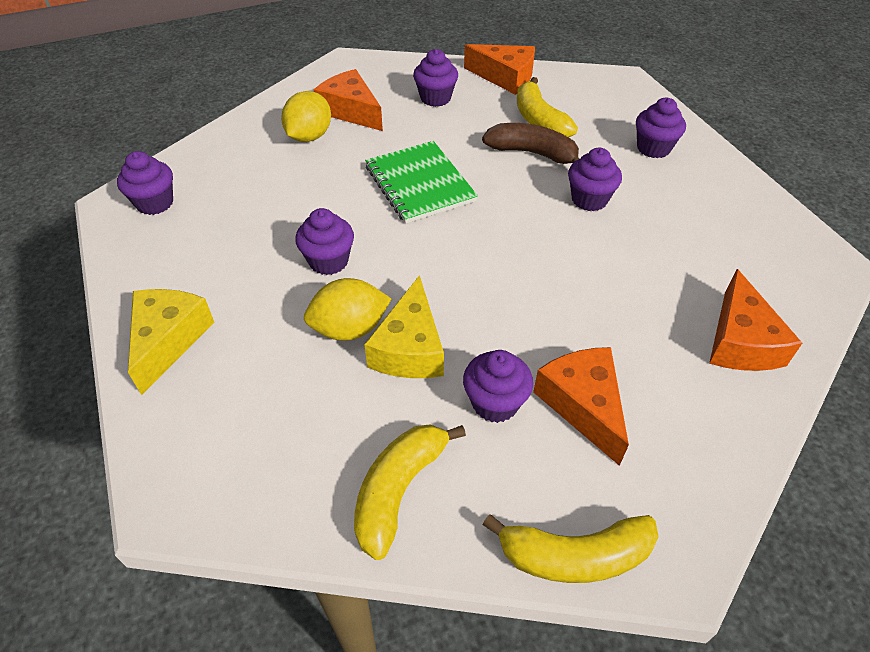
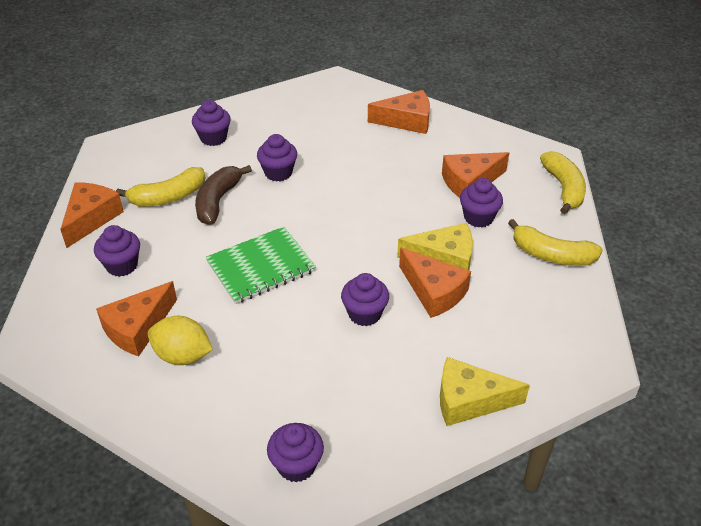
camera: 95 degrees left, 5 degrees down
(350, 329) = (434, 292): yellow lemon -> orange cheese

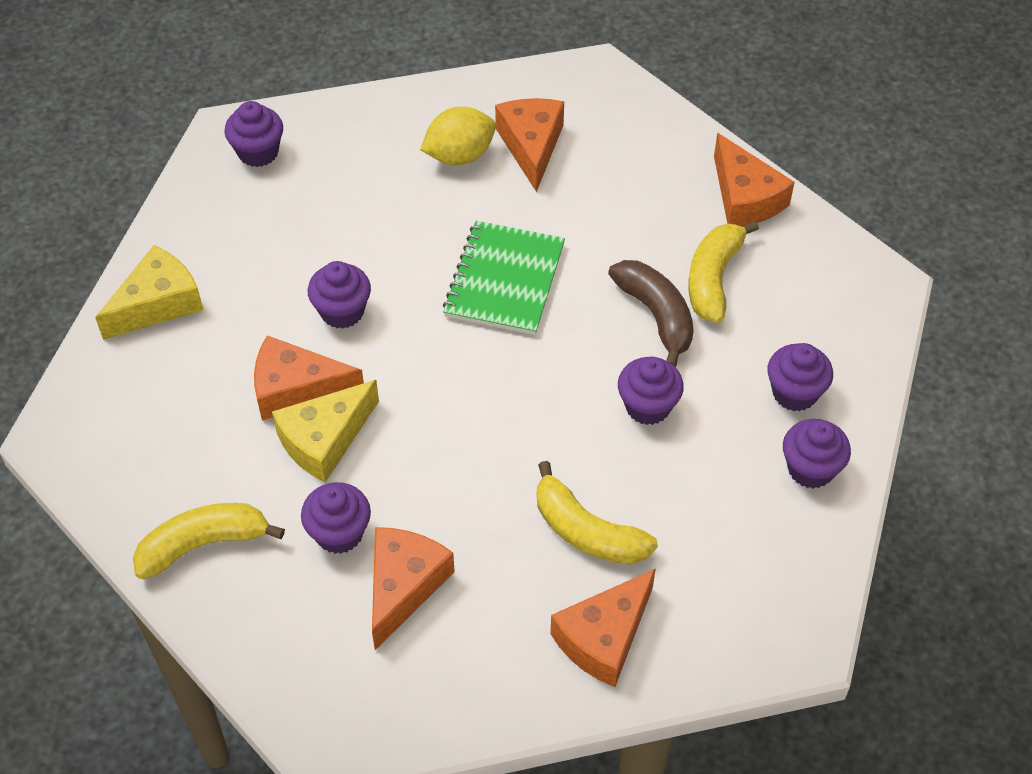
camera: 135 degrees right, 10 degrees up
(122, 265) = (636, 181): purple cupcake -> purple cupcake (810, 469)
(564, 188) = (270, 681): yellow banana -> yellow banana (587, 531)

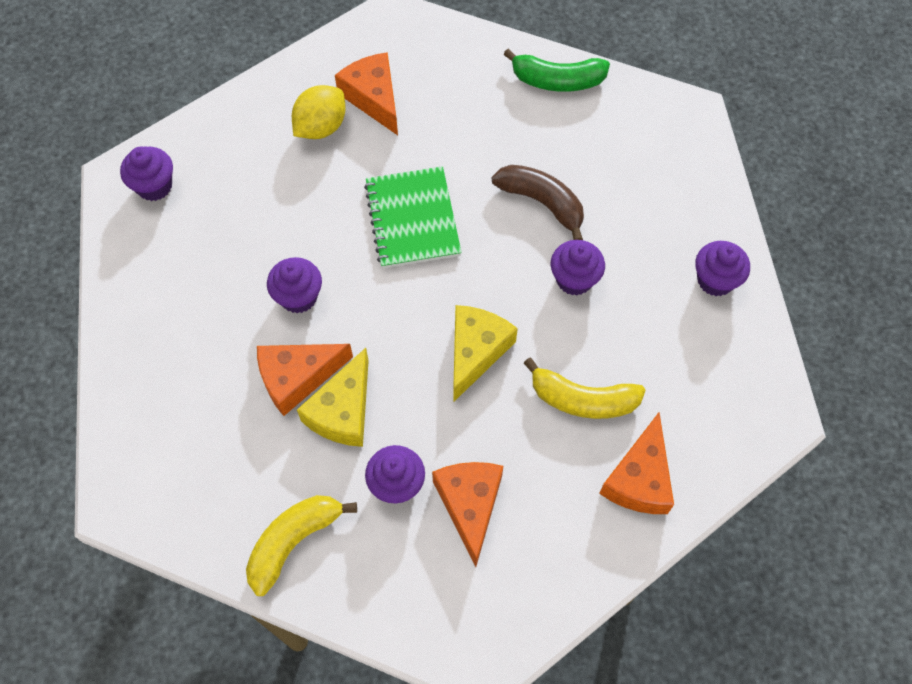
camera: 25 degrees left, 10 degrees up
(158, 303) = (142, 351): yellow cheese -> yellow cheese (476, 351)
(713, 279) = (568, 156): yellow banana -> none
(745, 198) = (557, 81): orange cheese -> green banana
(794, 393) = (673, 224): purple cupcake -> none

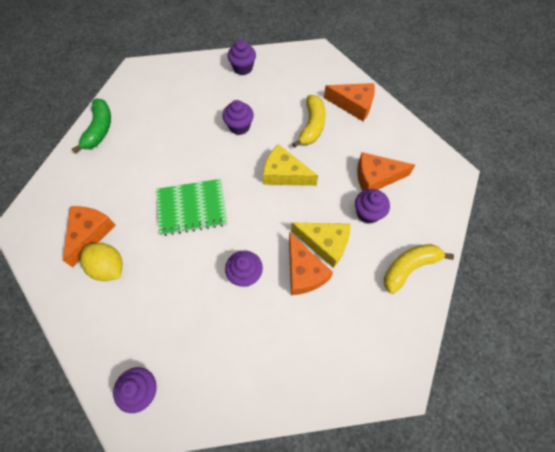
camera: 90 degrees left, 0 degrees up
(293, 541) = (409, 267): yellow banana -> yellow banana turned 105 degrees clockwise
(373, 98) = (90, 234): orange cheese -> orange cheese turned 135 degrees clockwise
(542, 203) = (187, 140): brown banana -> none

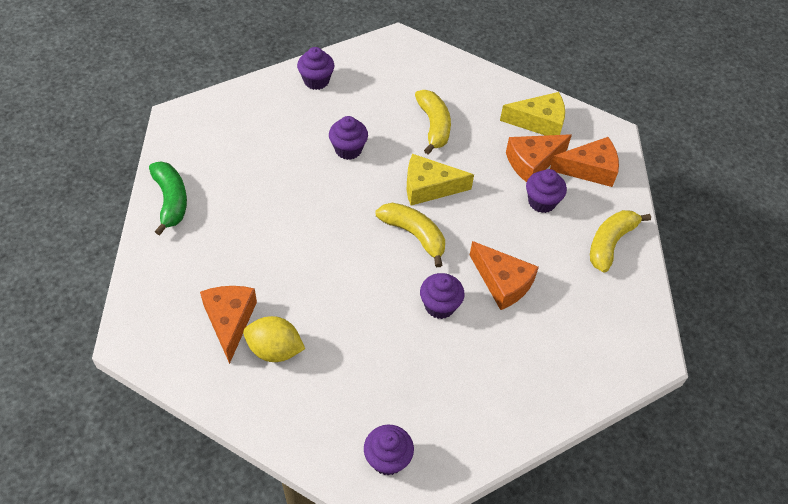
camera: 25 degrees left, 10 degrees down
(191, 208) = (339, 255): green notebook -> none
(254, 209) = (414, 235): none -> yellow banana
(325, 244) = (511, 247): yellow cheese -> yellow cheese (539, 122)
(353, 105) = (470, 90): orange cheese -> orange cheese (589, 169)

